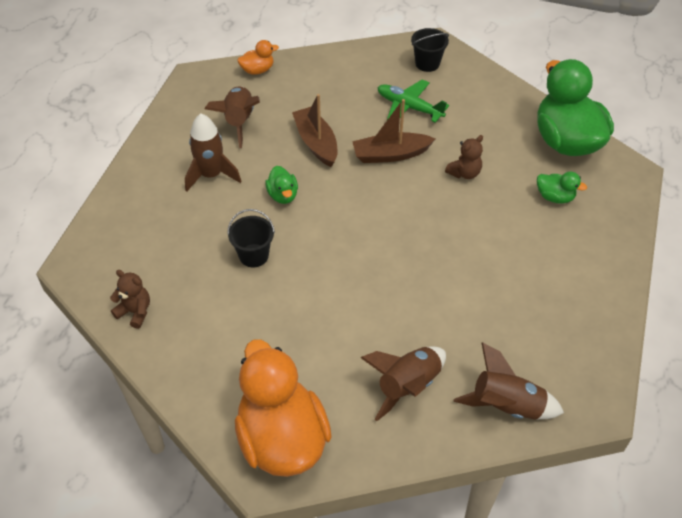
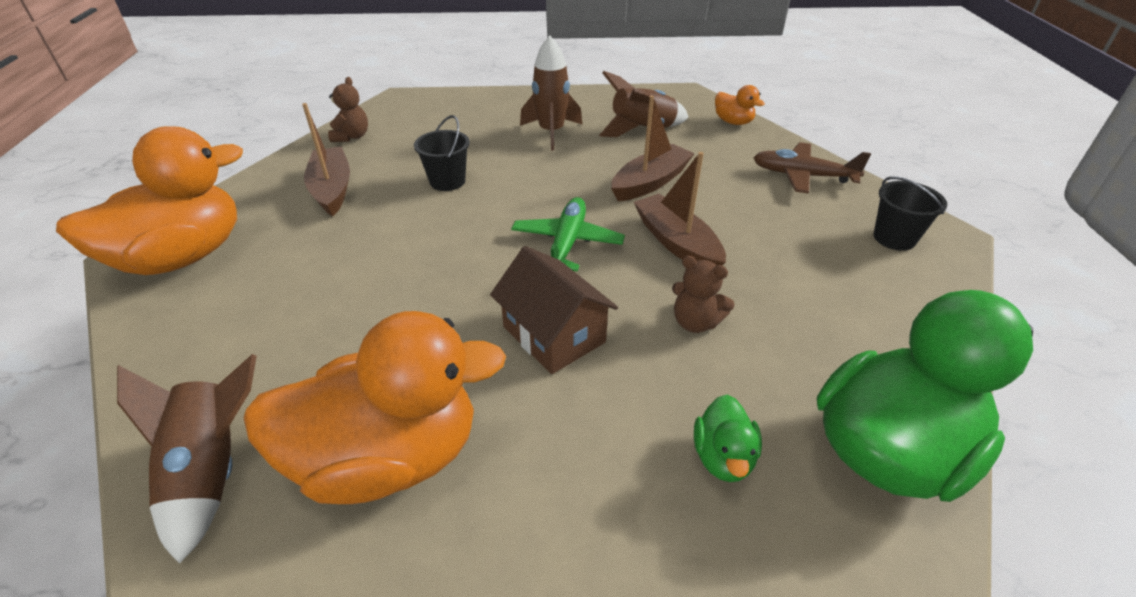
camera: 70 degrees right, 10 degrees down
(226, 333) = (332, 189): none -> brown boat
(283, 195) = (548, 179): green duck -> none
(346, 69) = (802, 176): none -> brown plane
(408, 386) = (256, 345): brown rocket -> none
(409, 107) = (784, 240): green plane -> green plane (567, 243)
(452, 236) = (553, 334): none -> brown house
(519, 325) = (389, 457): none -> orange duck

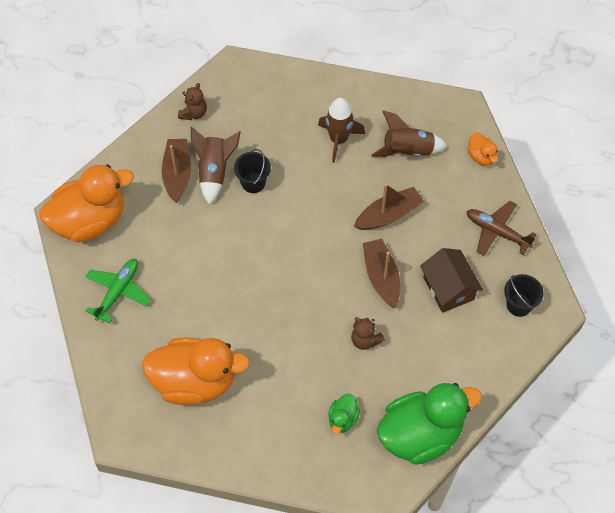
camera: 15 degrees right, 20 degrees up
(212, 471) = (118, 369): brown rocket -> brown rocket (214, 171)
(553, 334) = (287, 330): brown house -> brown house (448, 288)
(567, 243) = (314, 261): green plane -> green plane (118, 292)

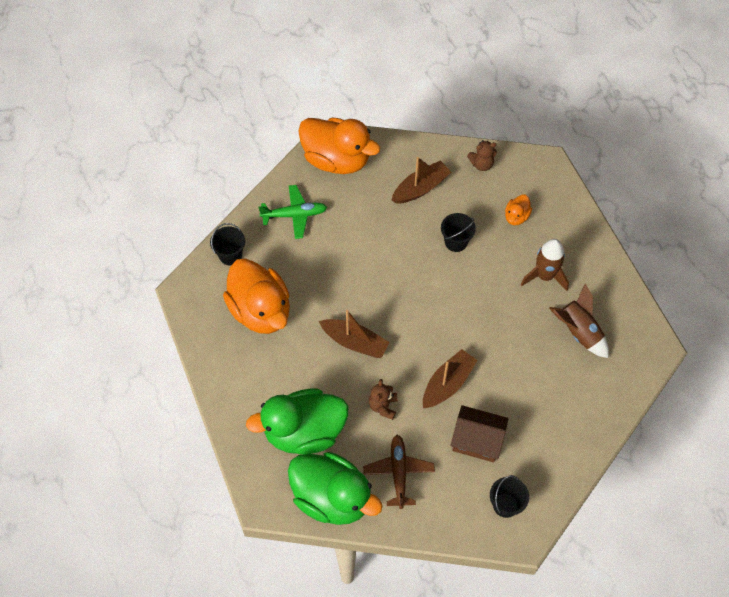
camera: 55 degrees right, 0 degrees up
(115, 372) = (230, 255): none -> black bucket
(214, 171) = (443, 210): brown rocket -> none
(343, 419) = (304, 432): green duck -> green duck, size x2.29
(388, 215) = (507, 354): brown boat -> brown boat (355, 342)
(448, 288) = (477, 440): brown house -> brown house turned 75 degrees clockwise
(481, 156) = (622, 391): orange duck -> orange duck (516, 217)
(497, 232) = (560, 446): brown plane -> brown plane (398, 472)

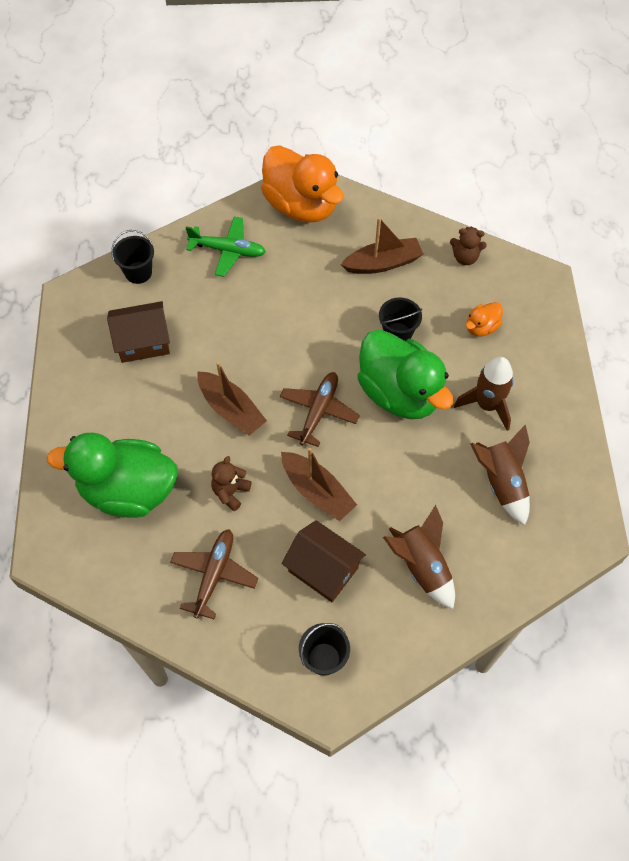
camera: 20 degrees right, 0 degrees up
(261, 311) = (143, 342): orange duck -> brown house
(332, 498) = (125, 577): green duck -> green duck (400, 393)
(422, 322) = (318, 411): none -> brown plane
(447, 384) = (317, 491): brown boat -> brown boat turned 75 degrees clockwise
(547, 413) = (421, 566): none -> brown rocket

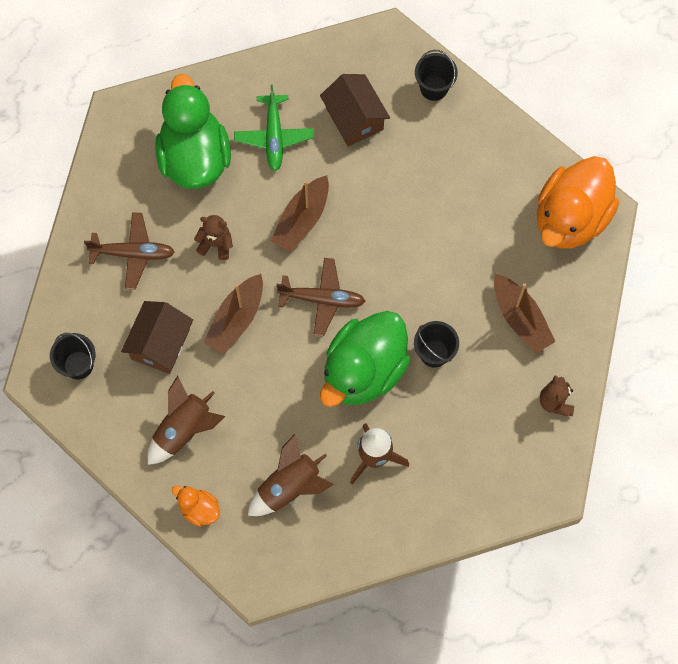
camera: 75 degrees right, 10 degrees up
(228, 250) = (488, 163): green plane -> green plane (274, 136)
(481, 327) = (468, 435): orange duck -> orange duck (199, 509)

